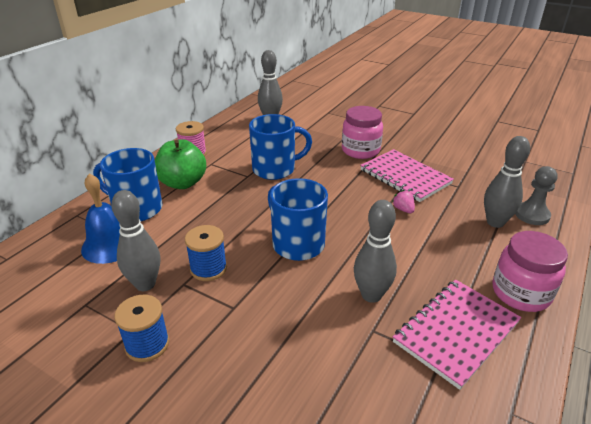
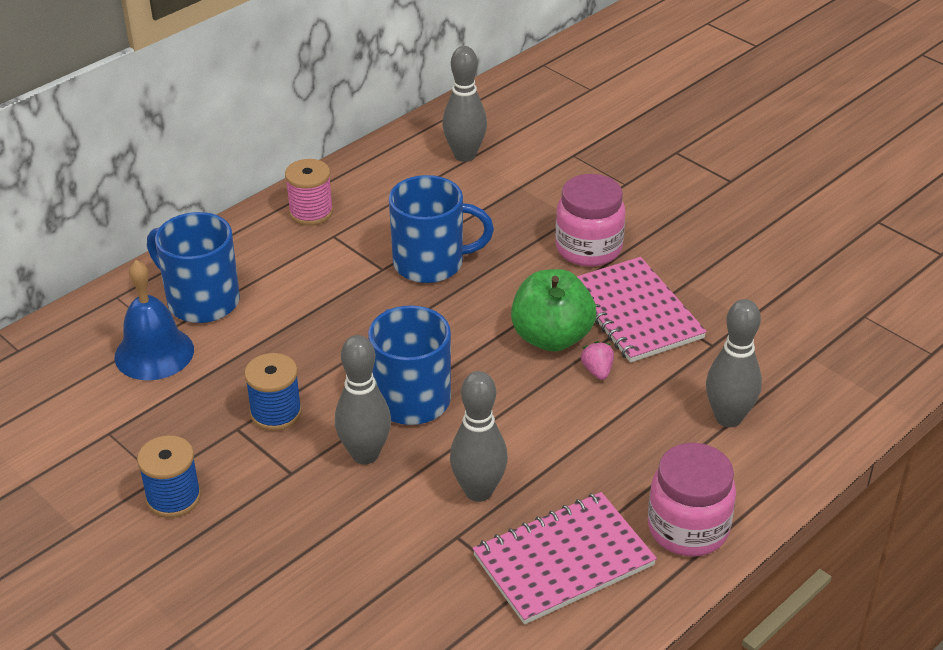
camera: 15 degrees right, 5 degrees up
(145, 284) = (188, 420): grey bowling pin -> grey bowling pin (365, 454)
(183, 183) = (279, 266): green apple -> green apple (551, 338)
(532, 215) = (797, 416): grey pawn -> none

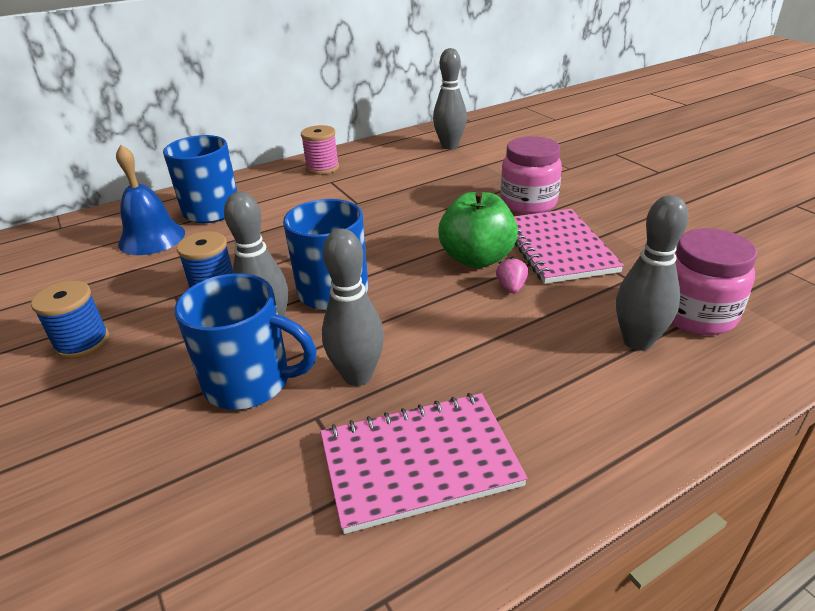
camera: 15 degrees right, 5 degrees down
(431, 263) = (396, 202): blue mug -> blue mug (250, 382)
(688, 528) = (574, 449): pink jar -> pink jar (696, 315)

